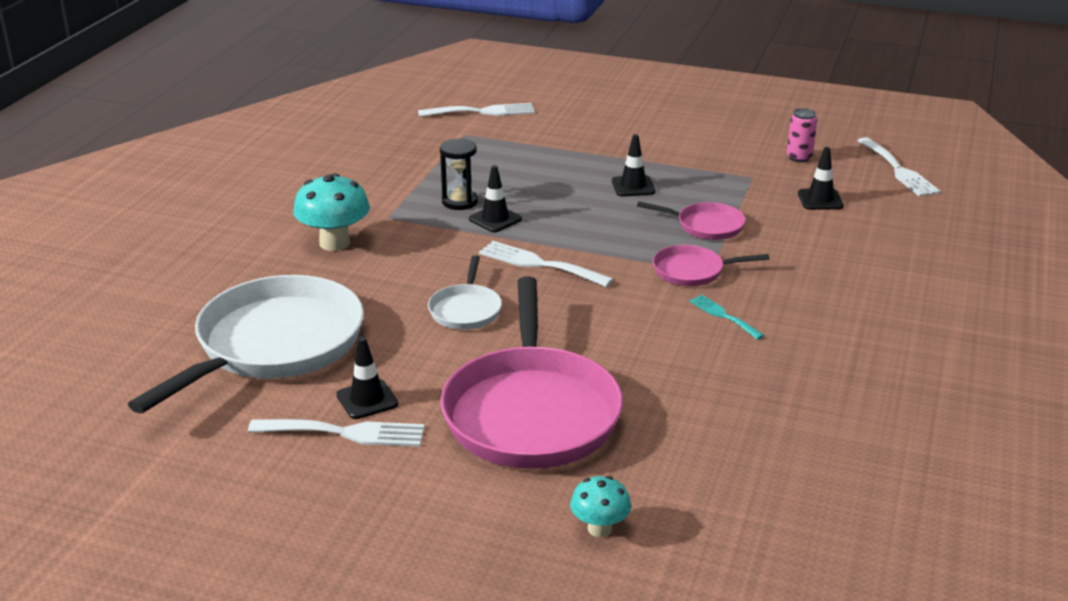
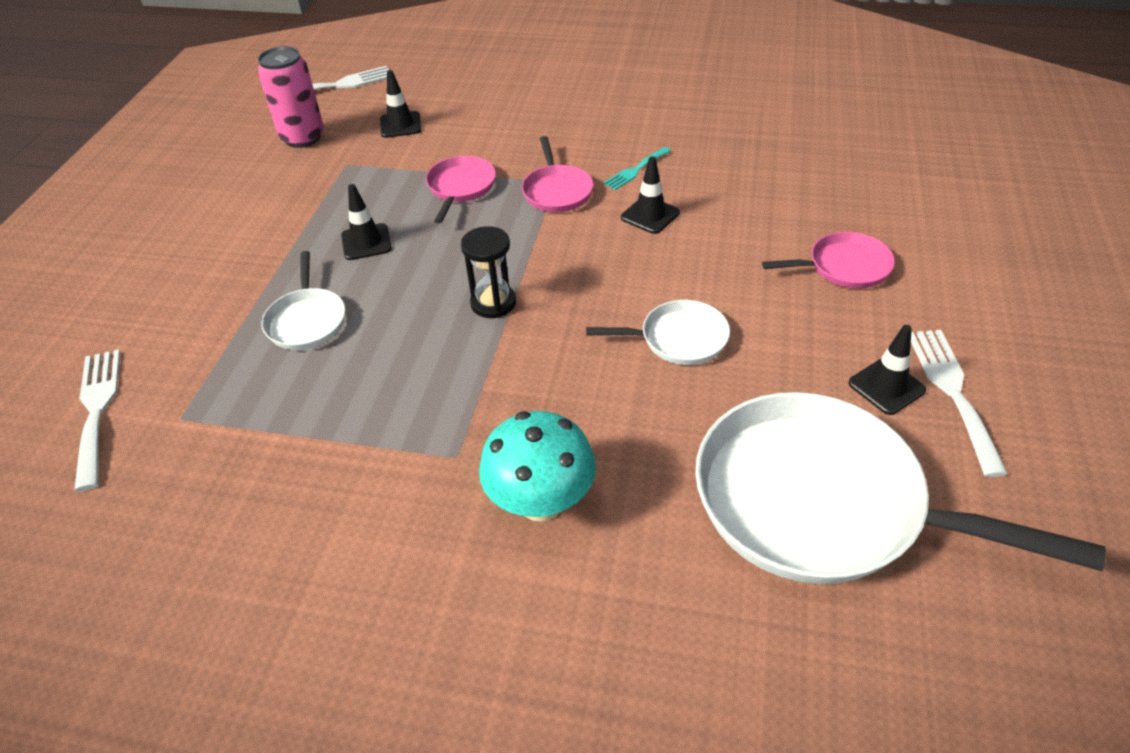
camera: 95 degrees left, 15 degrees up
(459, 202) = (407, 387): black hourglass -> black hourglass (493, 303)
(495, 219) = (456, 346): black traffic cone -> black traffic cone (650, 215)
(531, 412) = (844, 267): pink pan -> pink pan, size x0.46
(539, 264) = (562, 295): white fork -> none
(543, 167) = (307, 320): none -> white pan
(599, 528) = (977, 213): turquoise mushroom -> none
(799, 158) = (303, 138): pink can -> pink can, size x1.64

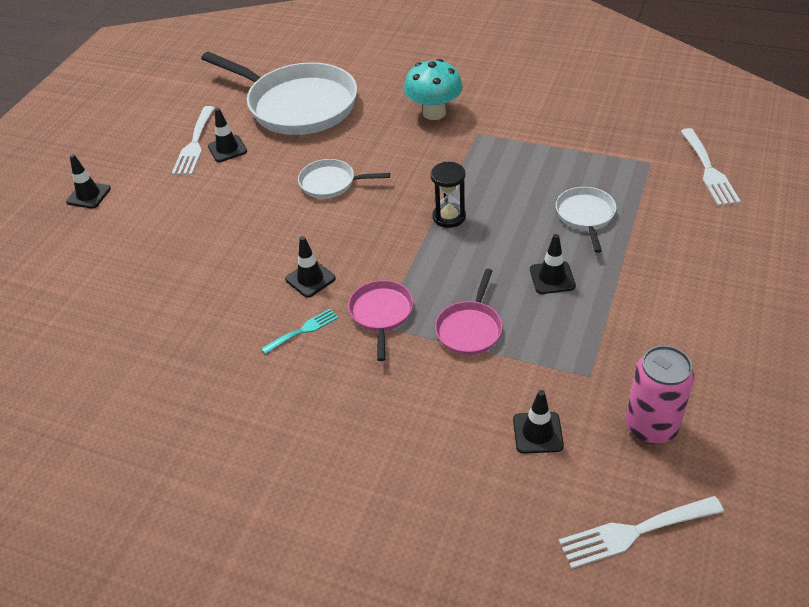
camera: 170 degrees left, 0 degrees up
(844, 267) = (194, 220): pink pan -> none
(1035, 288) = (88, 195): none -> black traffic cone

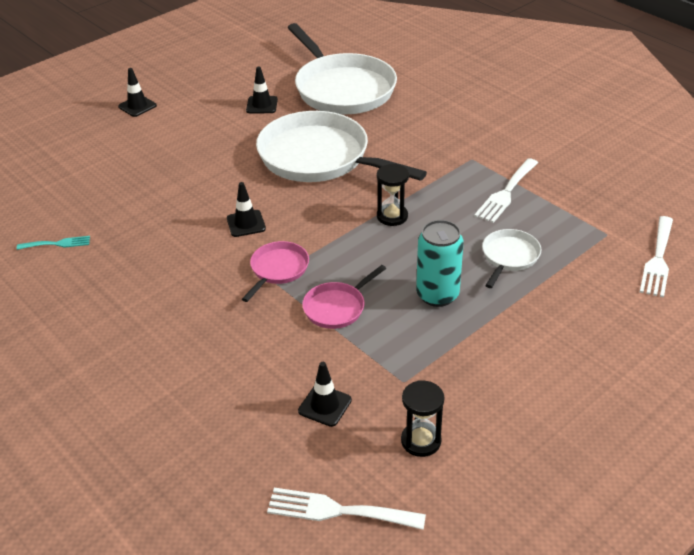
camera: 25 degrees right, 5 degrees down
(194, 144) = (240, 93): white fork -> white fork (506, 193)
(303, 330) = (211, 259): turquoise fork -> turquoise fork (57, 244)
(331, 183) = (319, 157): white pan -> white pan, size x2.17
(434, 113) = (448, 130): turquoise mushroom -> none
(552, 278) = (437, 295): black traffic cone -> turquoise can
(651, 426) = (421, 441): pink can -> black hourglass

